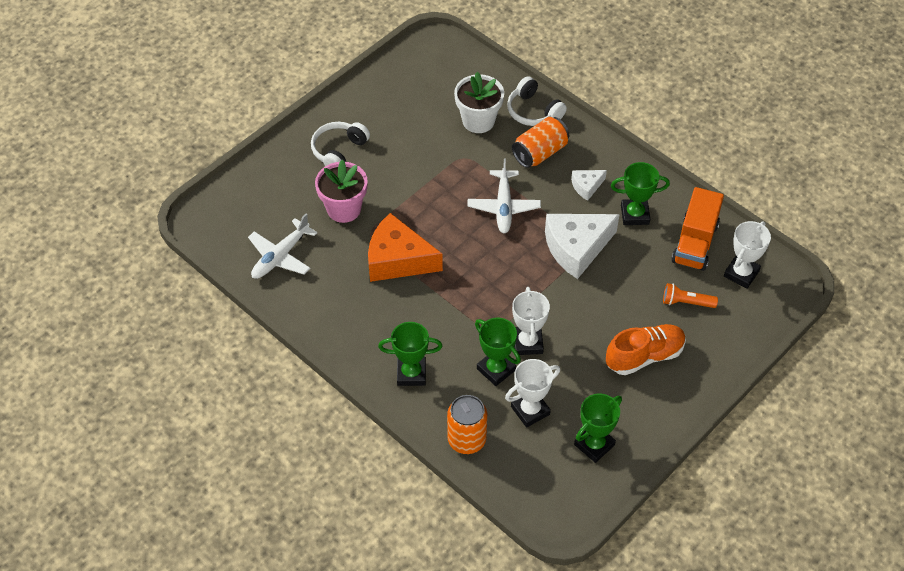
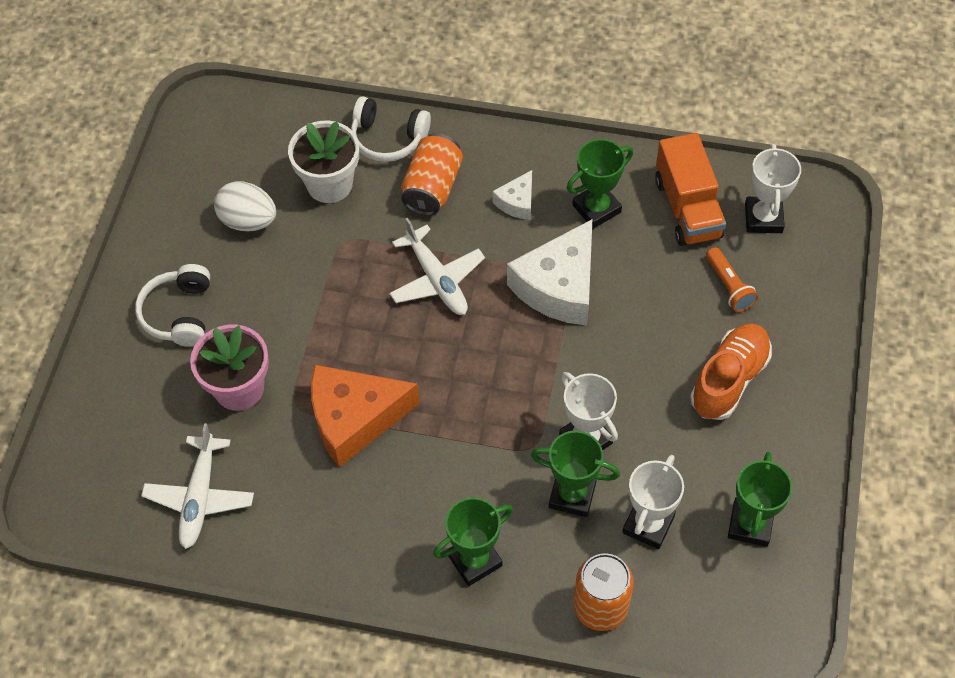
camera: 30 degrees left, 5 degrees up
(415, 119) = (248, 221): none -> white egg
(686, 302) = (728, 286): orange flashlight -> orange flashlight turned 90 degrees counterclockwise

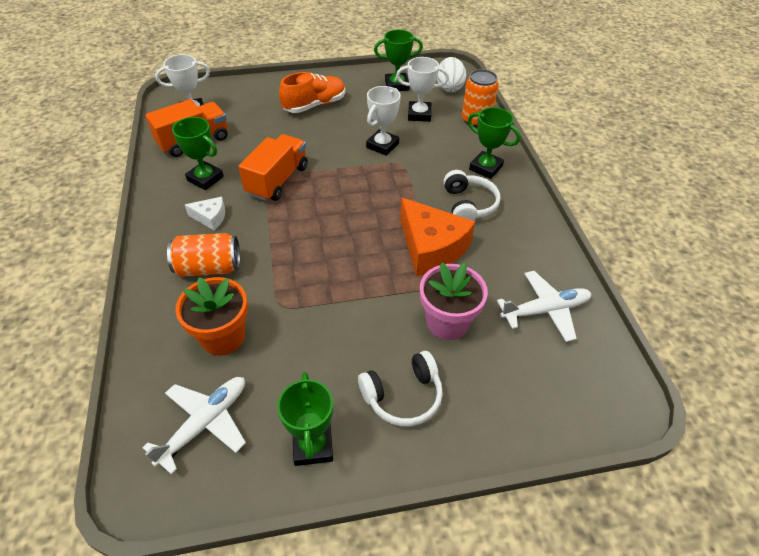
camera: 115 degrees left, 10 degrees down
(248, 221) = (283, 383): white egg -> white egg (449, 87)
(329, 184) = (223, 337): white flower pot -> orange flower pot
(388, 138) = (160, 313): white headphones -> white headphones (468, 205)
(436, 279) = (296, 240): white plane -> white plane (204, 424)
(559, 286) = (277, 180): white cheese -> orange truck
(572, 495) = (420, 142): green trophy -> green trophy (313, 445)
(728, 286) = (250, 116): orange flashlight -> none
(729, 380) = (314, 105): orange shoe -> orange shoe turned 135 degrees clockwise

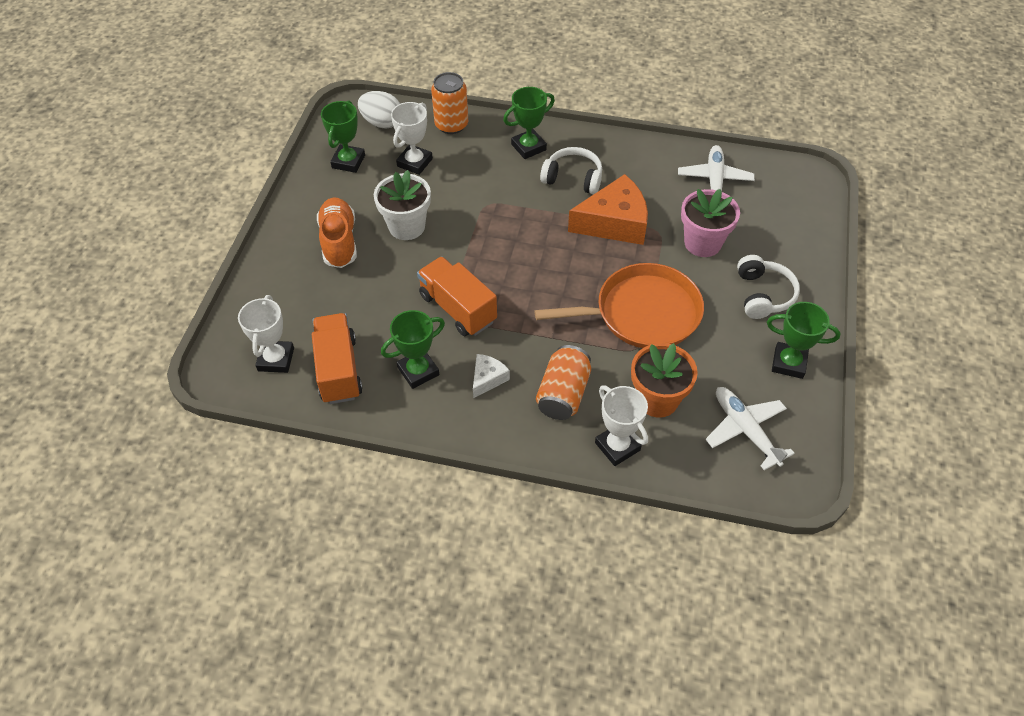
camera: 65 degrees left, 5 degrees up
(326, 297) = (642, 313): none -> orange pan
(349, 130) = (407, 226): none -> white flower pot
(382, 145) = (449, 208): white trophy -> white trophy (617, 446)

